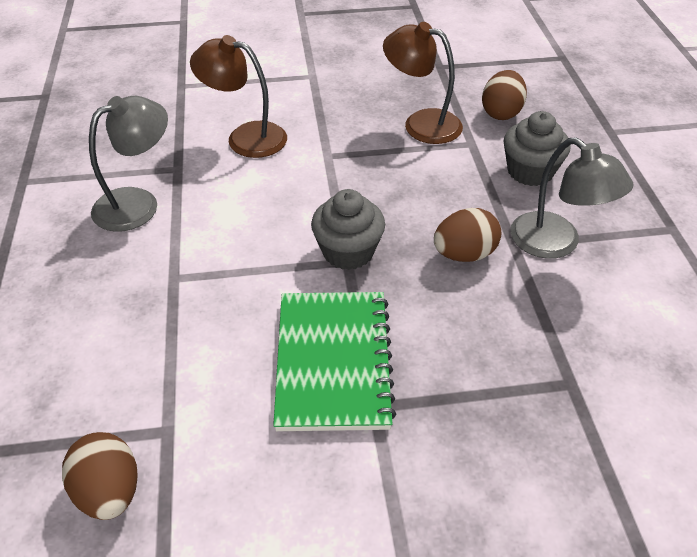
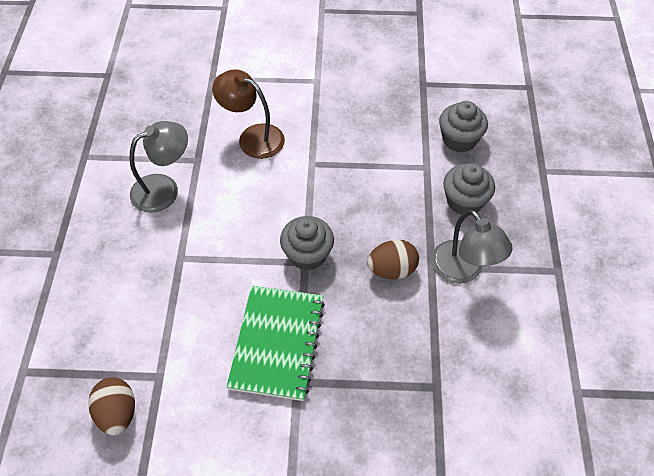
camera: 10 degrees right, 10 degrees up
(421, 123) = (392, 142): brown lamp -> none
(501, 113) = (459, 139): brown egg -> grey cupcake

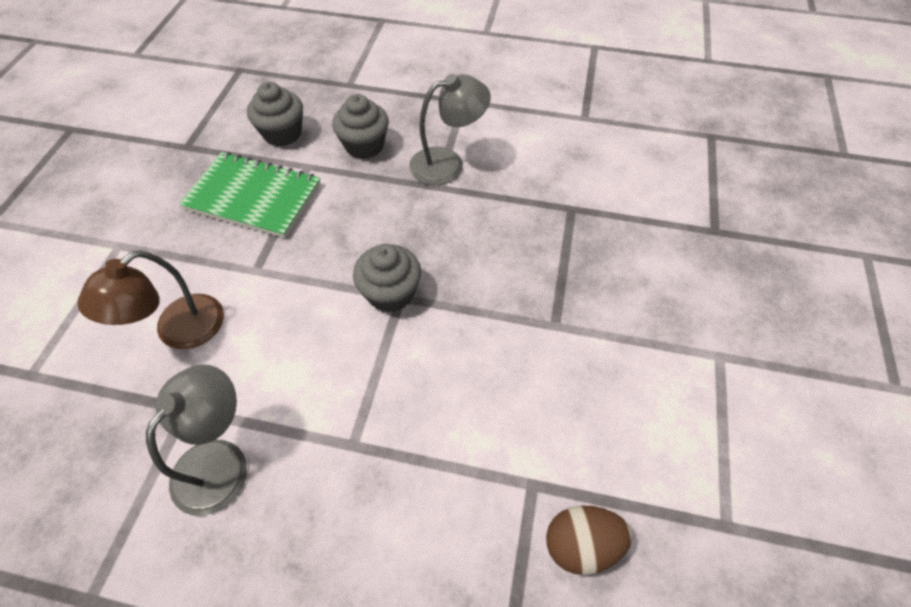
camera: 80 degrees left, 0 degrees up
(164, 189) = (220, 461): grey lamp -> grey lamp turned 45 degrees clockwise
(277, 343) = (504, 339): green notebook -> green notebook (253, 197)
(392, 269) = (432, 219): brown egg -> none

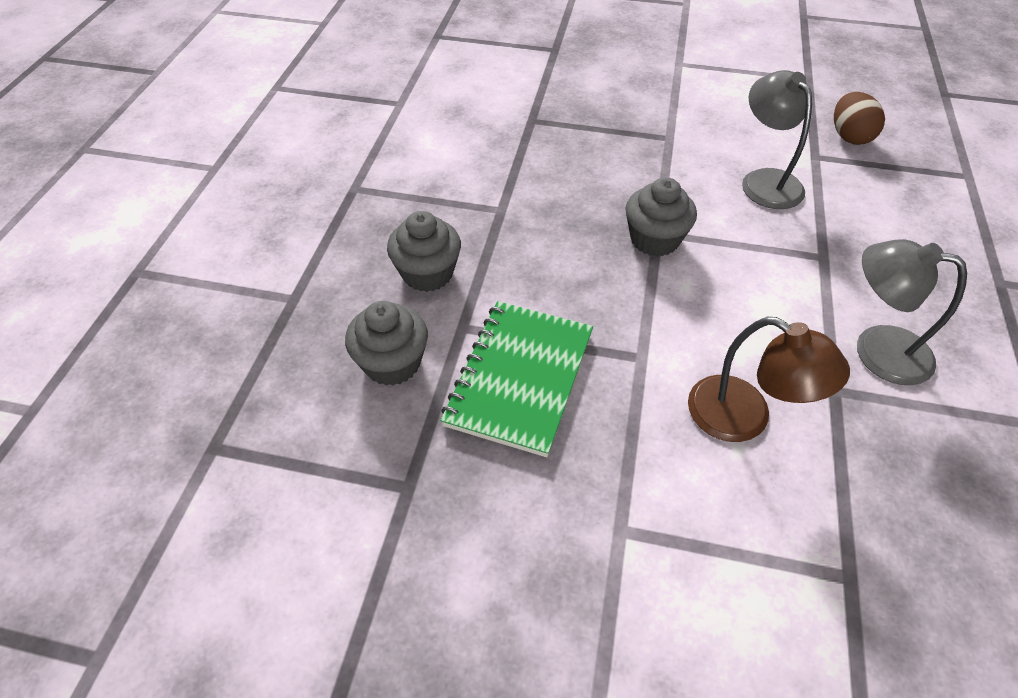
camera: 90 degrees left, 5 degrees down
(447, 163) = (465, 201): grey lamp -> grey lamp (765, 181)

